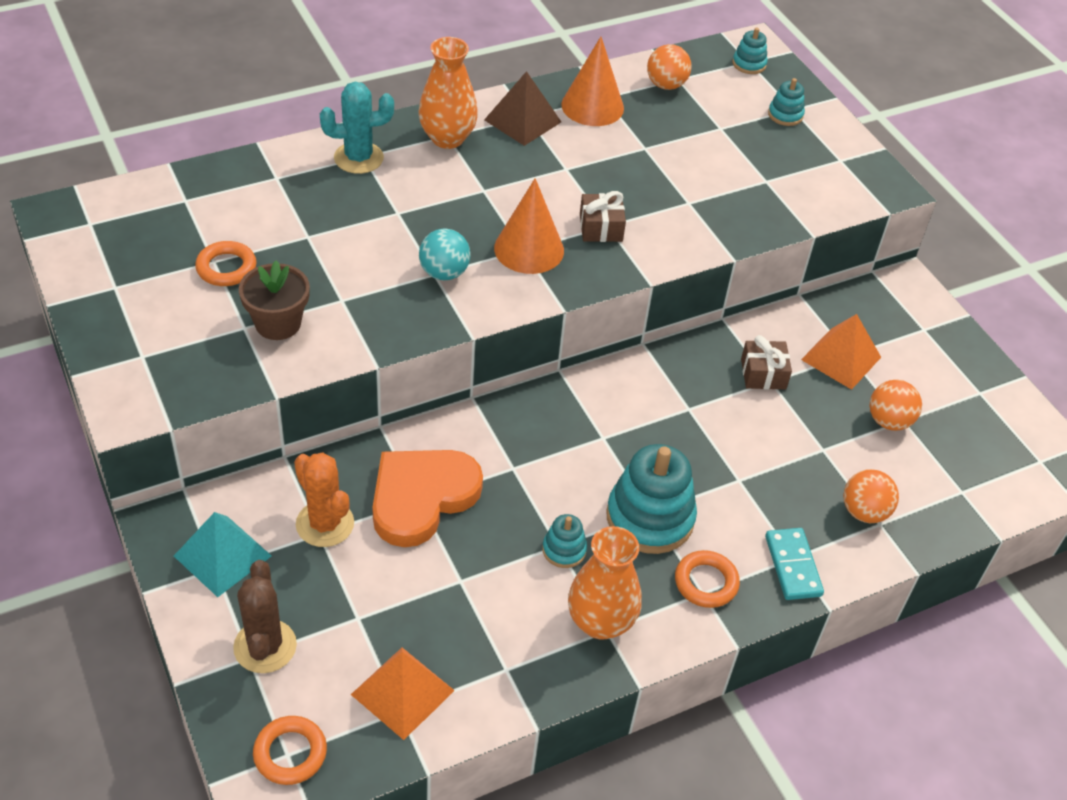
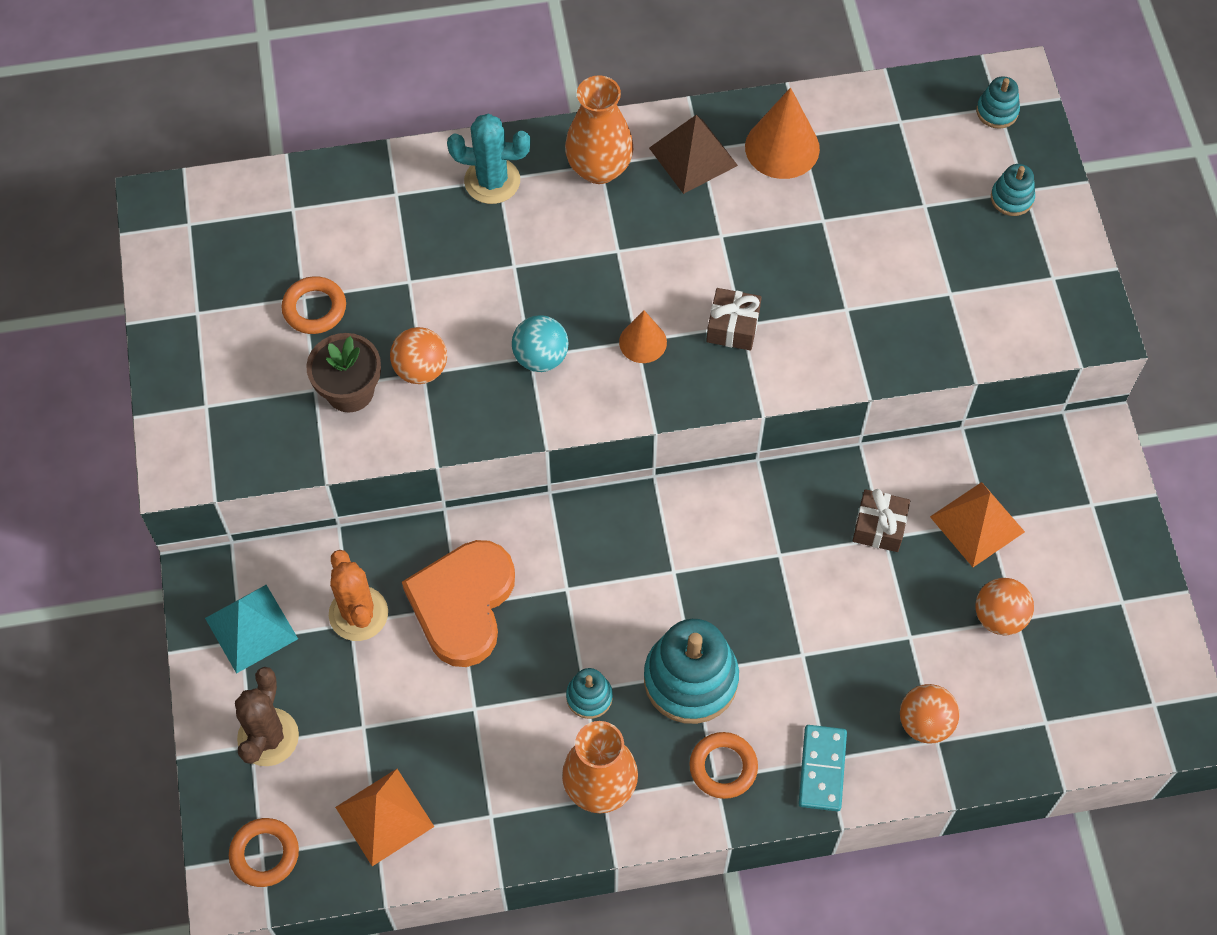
camera: 20 degrees right, 15 degrees up
(422, 497) = (463, 604): orange heart -> orange heart turned 45 degrees counterclockwise
(529, 249) = (643, 342): orange cone -> orange cone, size x0.61
(666, 85) = (882, 129): orange ball -> orange ball (421, 369)

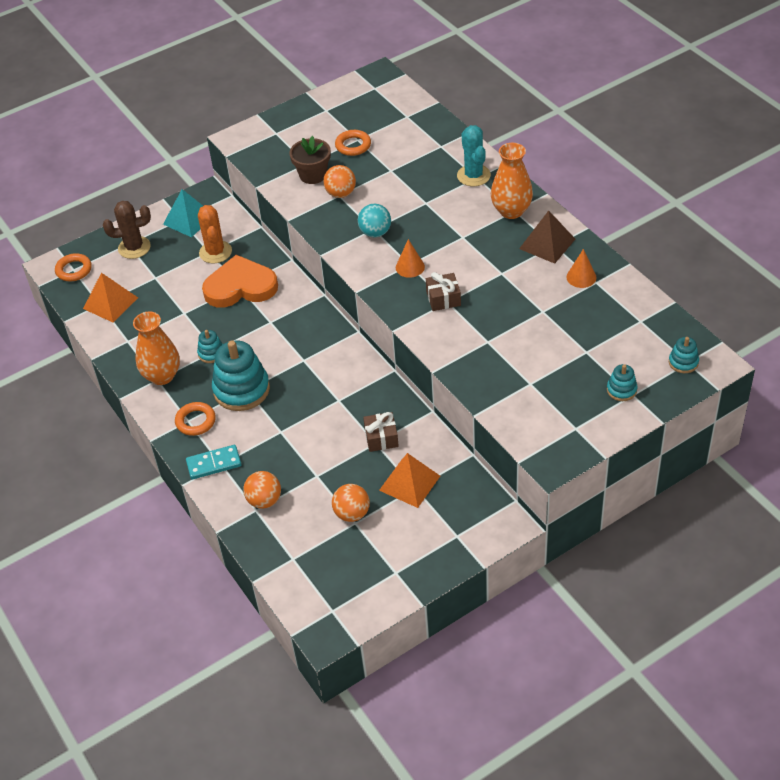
camera: 70 degrees right, 15 degrees down
(358, 614) = (215, 252): orange cactus -> orange cactus turned 60 degrees counterclockwise
(782, 147) = (581, 277): orange cone -> orange cone, size x0.61

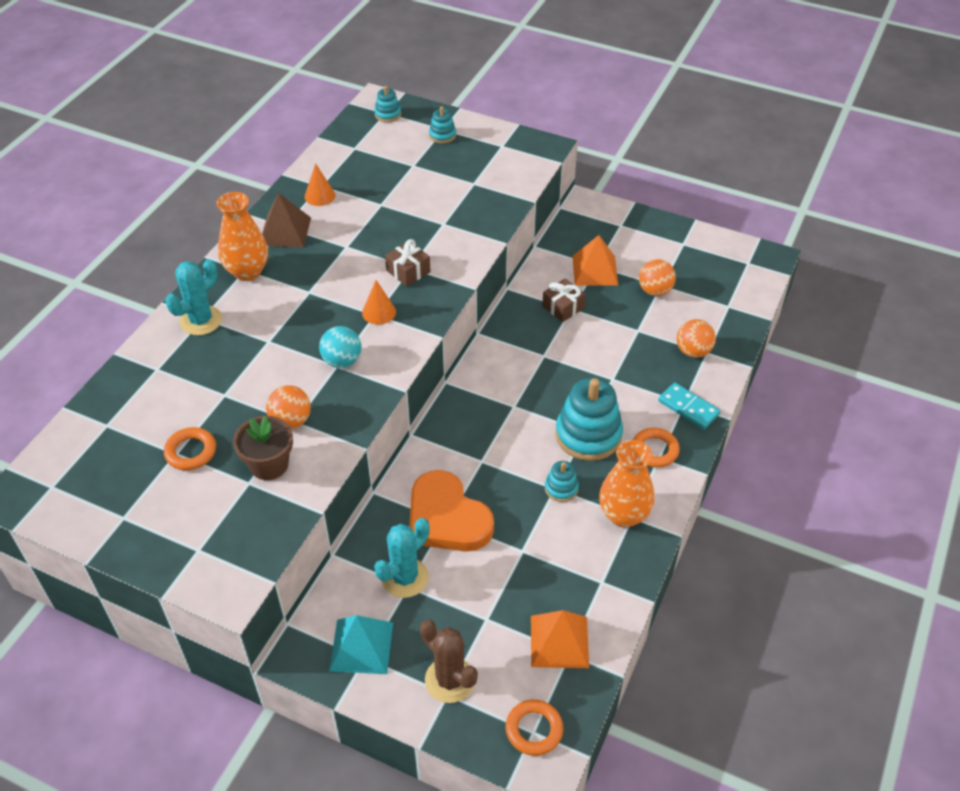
camera: 125 degrees left, 0 degrees up
(215, 252) = (405, 578): orange cactus -> turquoise cactus

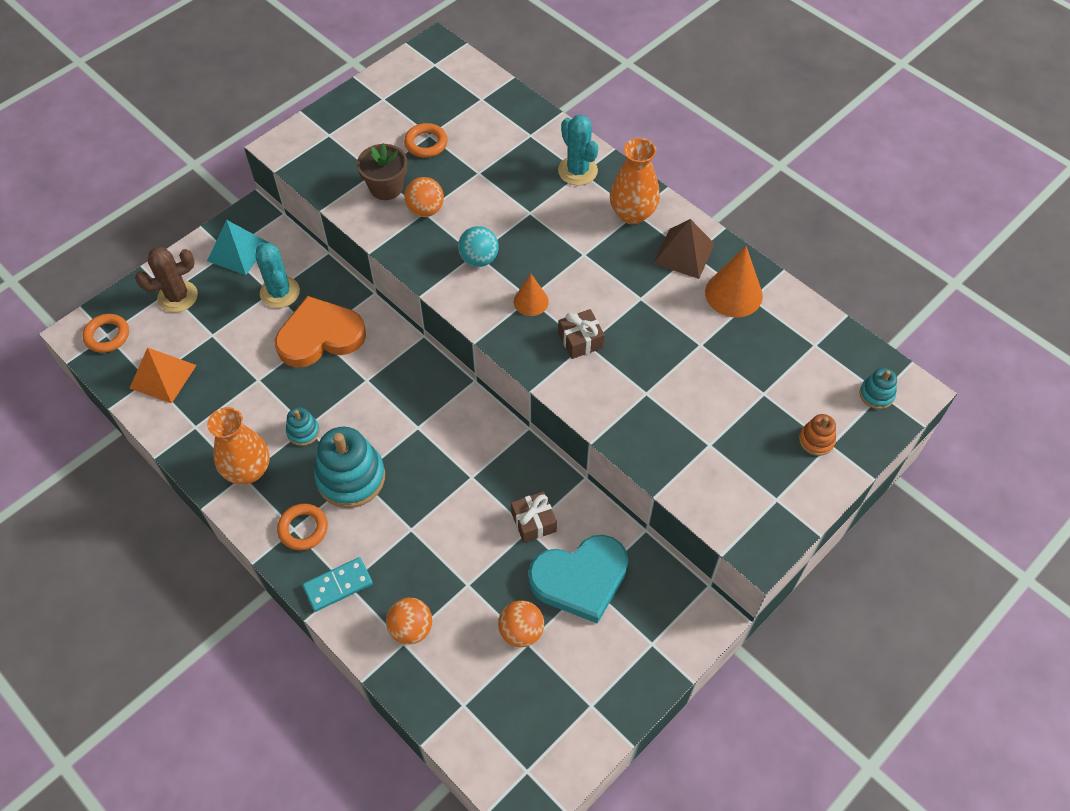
camera: 110 degrees right, 10 degrees up
(320, 196) = (733, 294): orange cone -> orange cone, size x1.64
(442, 135) = (816, 440): turquoise stacking toy -> orange stacking toy
(595, 270) = (580, 579): orange pyramid -> turquoise heart

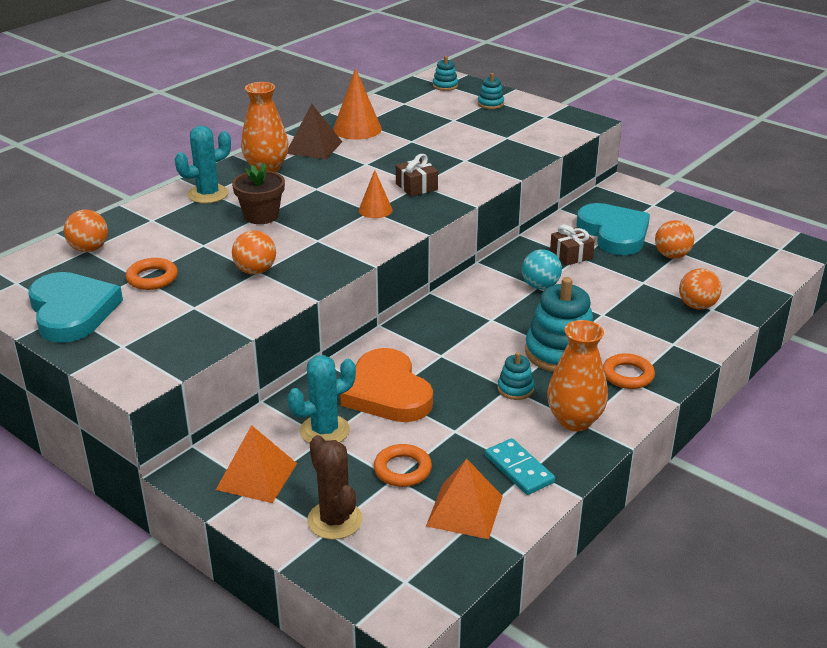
camera: 95 degrees left, 25 degrees down
(107, 335) = (407, 579): orange ring -> orange ring (402, 469)
(238, 251) = (256, 476): turquoise pyramid -> orange pyramid
(338, 585) = (677, 348): turquoise domino -> turquoise domino (519, 469)
(384, 101) = (72, 311): none -> turquoise heart
(386, 187) = (219, 297): brown flower pot -> brown flower pot (261, 216)
(479, 259) = (324, 237): turquoise ball -> turquoise ball (540, 286)
(482, 100) = (89, 249): none -> orange ball
(816, 440) = (490, 104): orange stacking toy -> turquoise stacking toy

